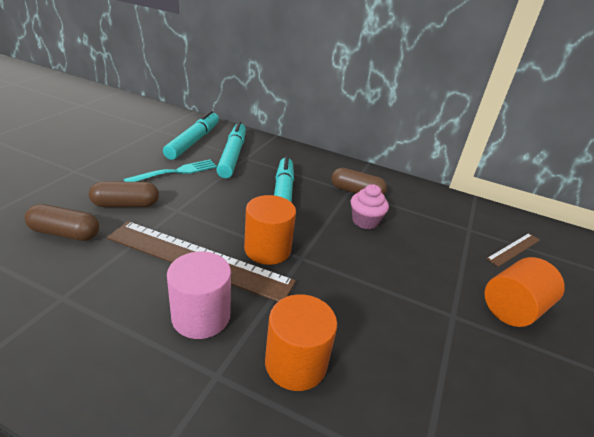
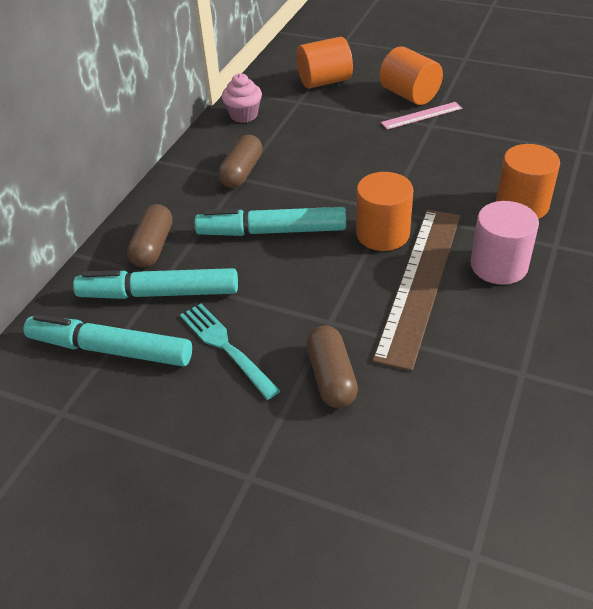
camera: 85 degrees left, 10 degrees up
(65, 233) = (416, 417): brown capsule -> brown capsule (153, 247)
(365, 221) = (305, 167): pink cupcake -> pink cupcake (244, 115)
(470, 311) = (421, 116): none -> pink ruler
(513, 249) = (324, 81): brown ruler -> orange cylinder

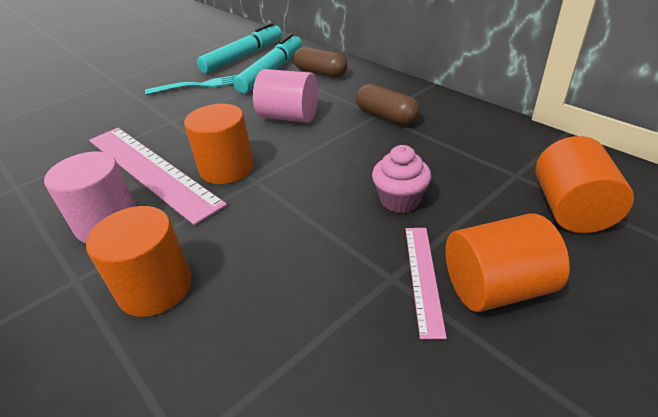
camera: 115 degrees right, 5 degrees down
(244, 115) = (498, 133): pink cupcake -> pink cupcake (400, 200)
(272, 231) = (289, 117): turquoise marker -> pink cylinder
(331, 377) = (130, 113): brown capsule -> none
(419, 282) = (151, 170): brown ruler -> pink ruler

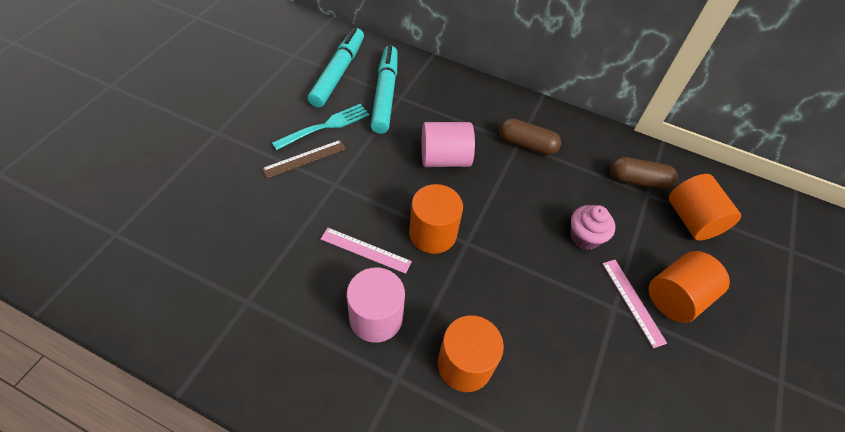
camera: 30 degrees left, 15 degrees up
(151, 170) = (365, 250): pink ruler -> pink ruler, size x0.48
(163, 102) = (304, 158): none -> brown ruler
(320, 73) = (435, 91): brown capsule -> brown capsule (638, 181)

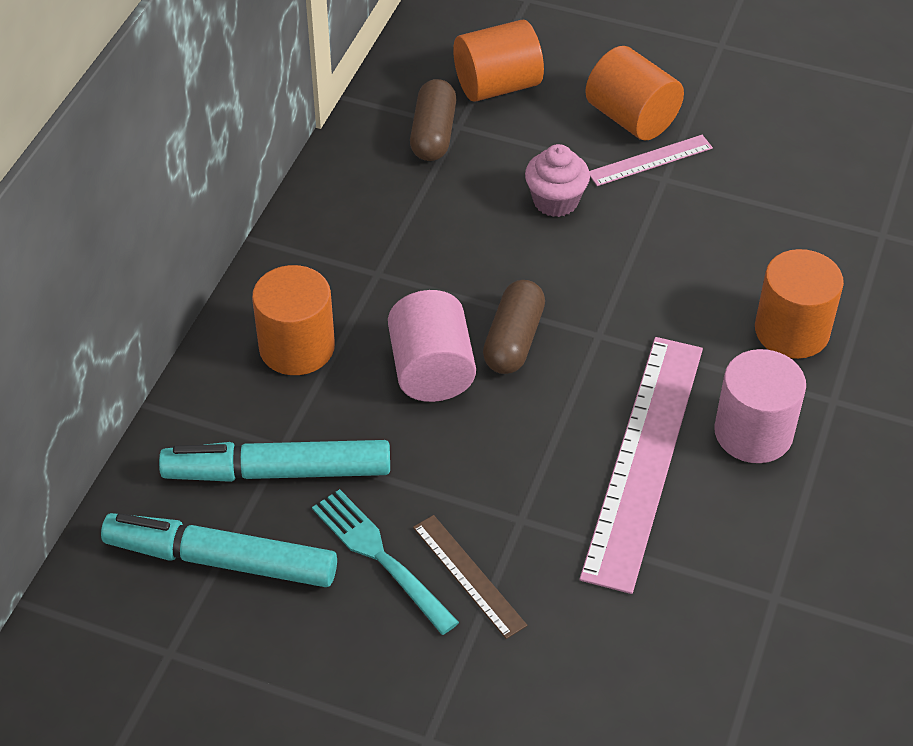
camera: 90 degrees left, 5 degrees down
(365, 250) = (643, 459): pink ruler -> pink ruler, size x2.08
(433, 233) = (591, 377): orange cylinder -> orange cylinder (297, 347)
(526, 144) = (379, 262): brown capsule -> brown capsule (513, 340)

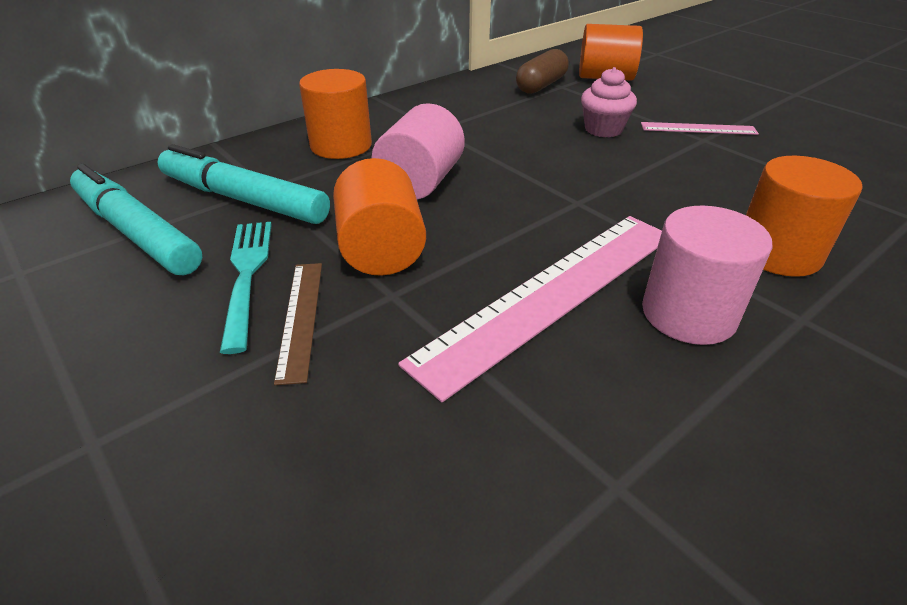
camera: 30 degrees right, 10 degrees down
(513, 340) = (502, 185): brown capsule -> none
(631, 118) = (697, 108): orange cylinder -> orange cylinder (381, 250)

